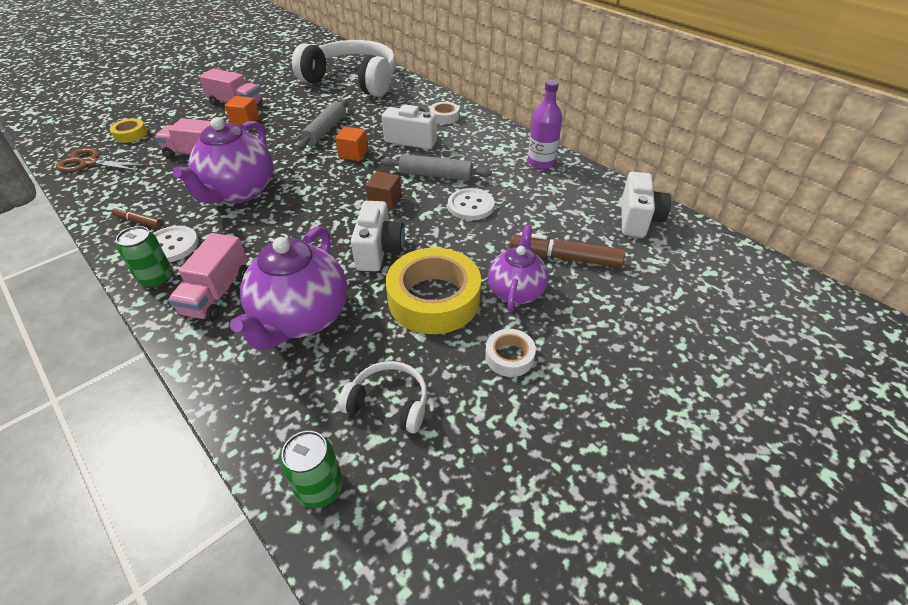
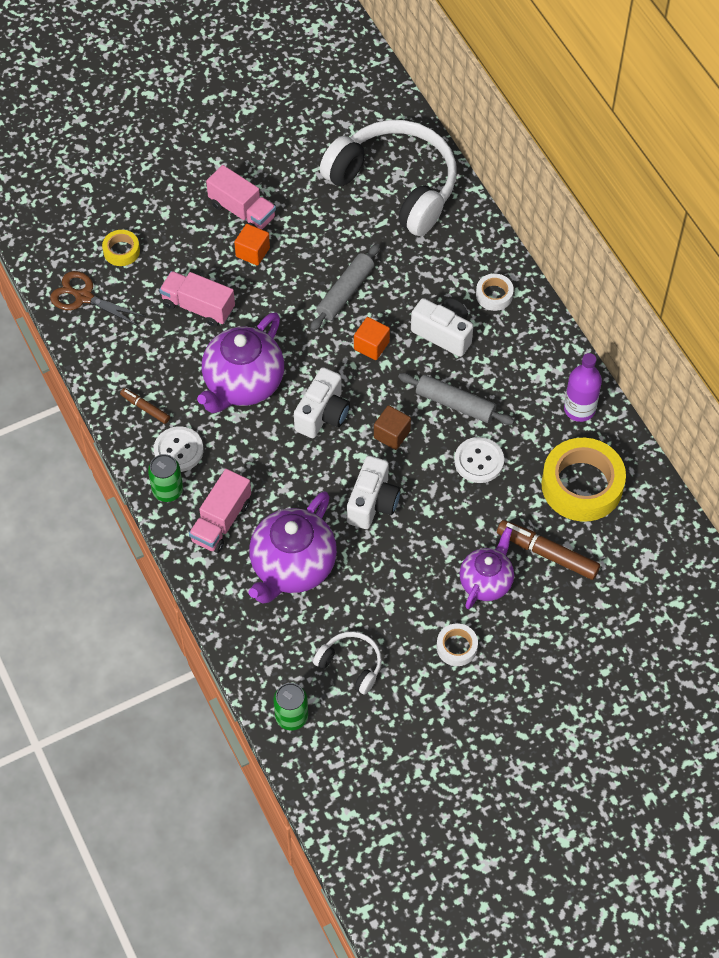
camera: 15 degrees right, 15 degrees up
(434, 299) = (410, 573): yellow tape -> yellow tape (582, 485)
(638, 219) = (644, 521): white camera -> white camera (323, 414)

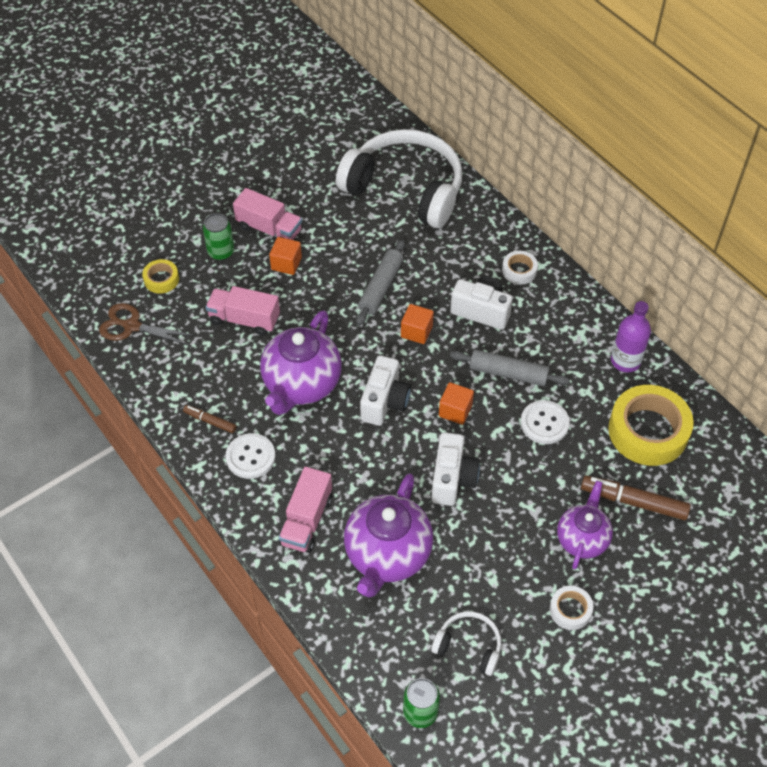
camera: 10 degrees left, 5 degrees down
(167, 490) = (247, 498): green can -> green can (221, 252)
(392, 434) = (455, 410): brown cube -> orange cube

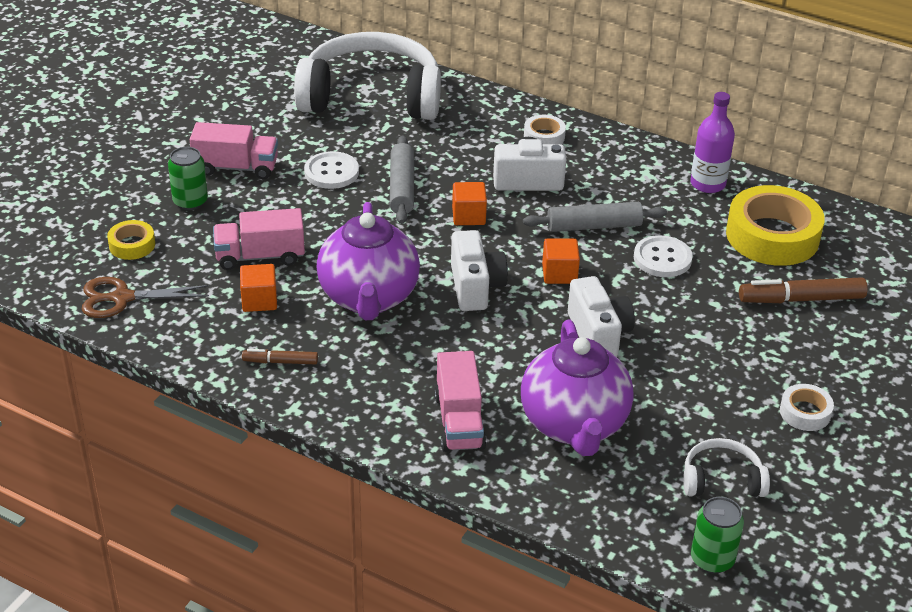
camera: 25 degrees left, 15 degrees down
(250, 457) = (352, 381): white button -> white button (331, 172)
(286, 264) = (277, 193): orange cube -> orange cube (259, 300)
(582, 539) = (772, 346): purple teapot -> none

